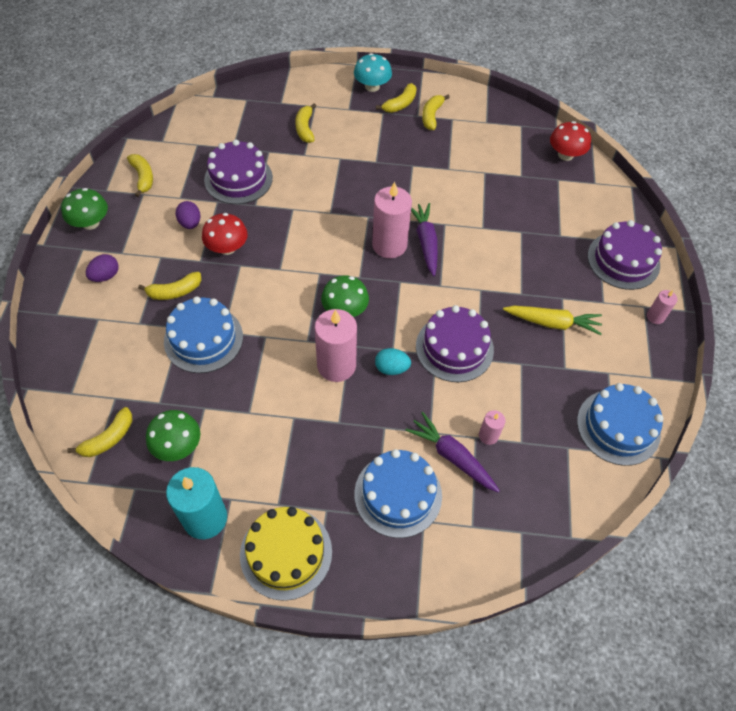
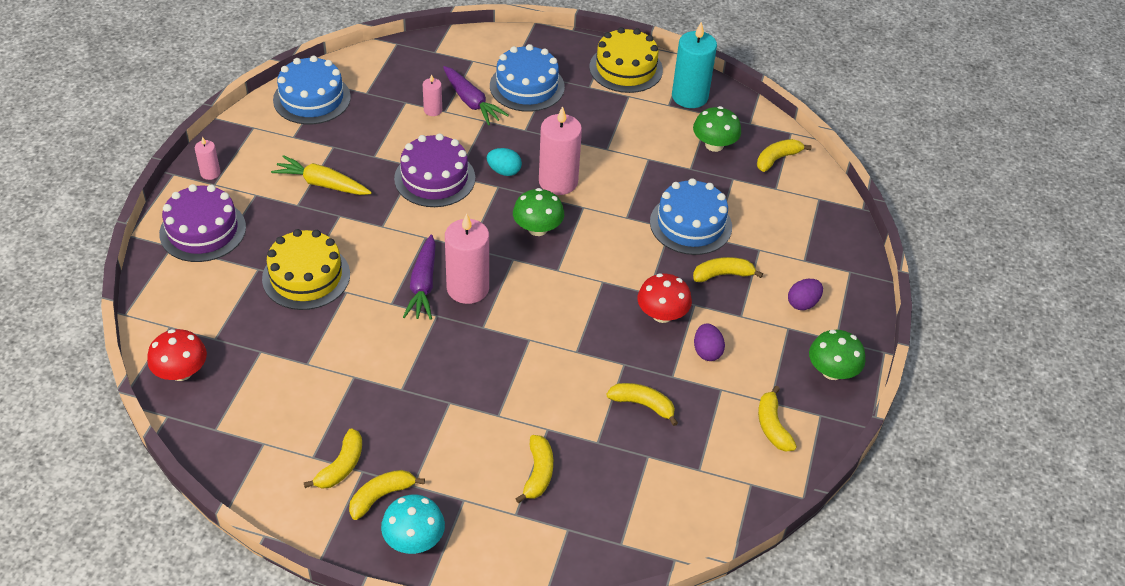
camera: 170 degrees left, 10 degrees down
(238, 178) = (643, 405): purple cake -> yellow banana
(519, 235) = (306, 276): none -> yellow cake

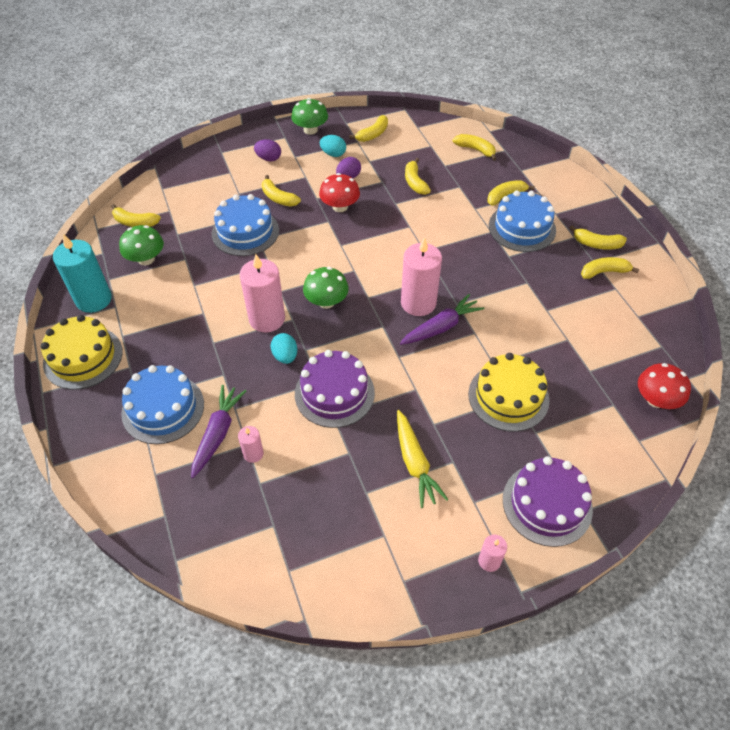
camera: 125 degrees left, 5 degrees up
(312, 98) = (321, 565): blue cake -> blue cake (522, 228)
(414, 539) = (600, 217): turquoise mushroom -> none
(649, 511) = (475, 150): none -> yellow banana
(763, 364) = (333, 154): none -> turquoise egg

